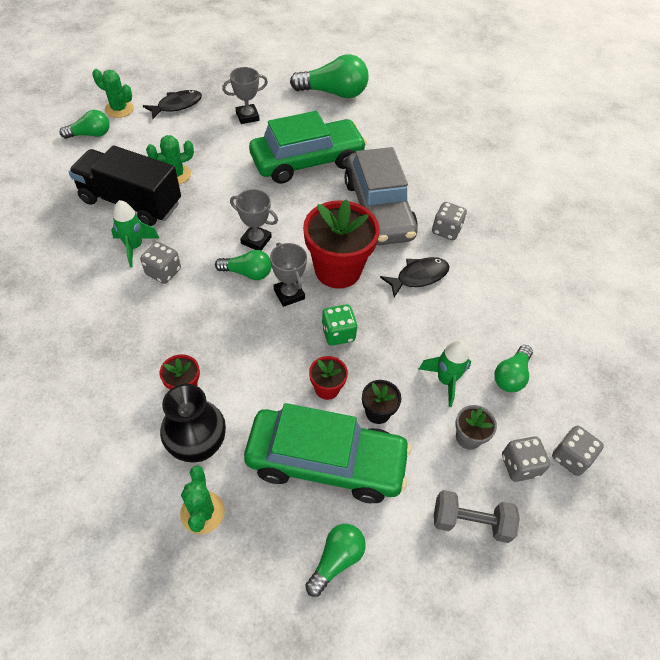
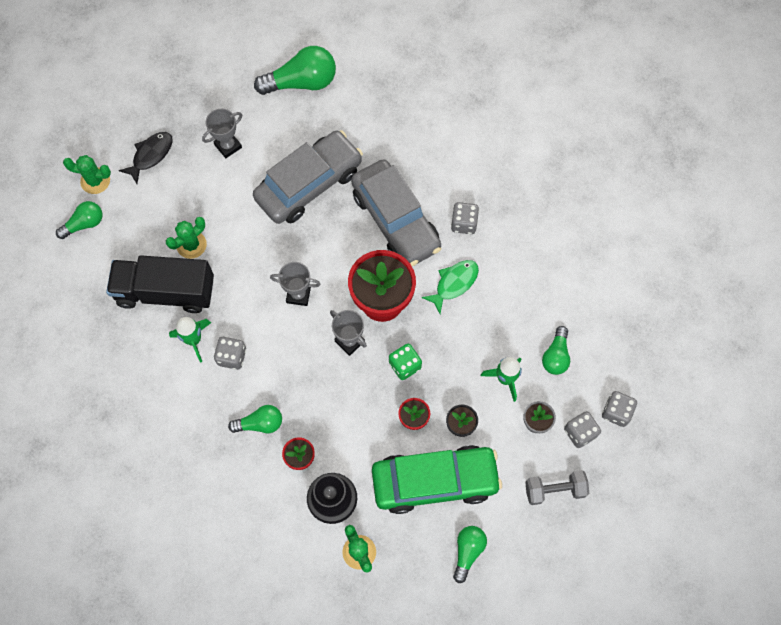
camera: 15 degrees left, 15 degrees up
(247, 273) = (305, 332): green light bulb -> green light bulb (260, 423)
(307, 161) = (309, 184): green car -> grey car
(419, 276) = (454, 283): black fish -> green fish

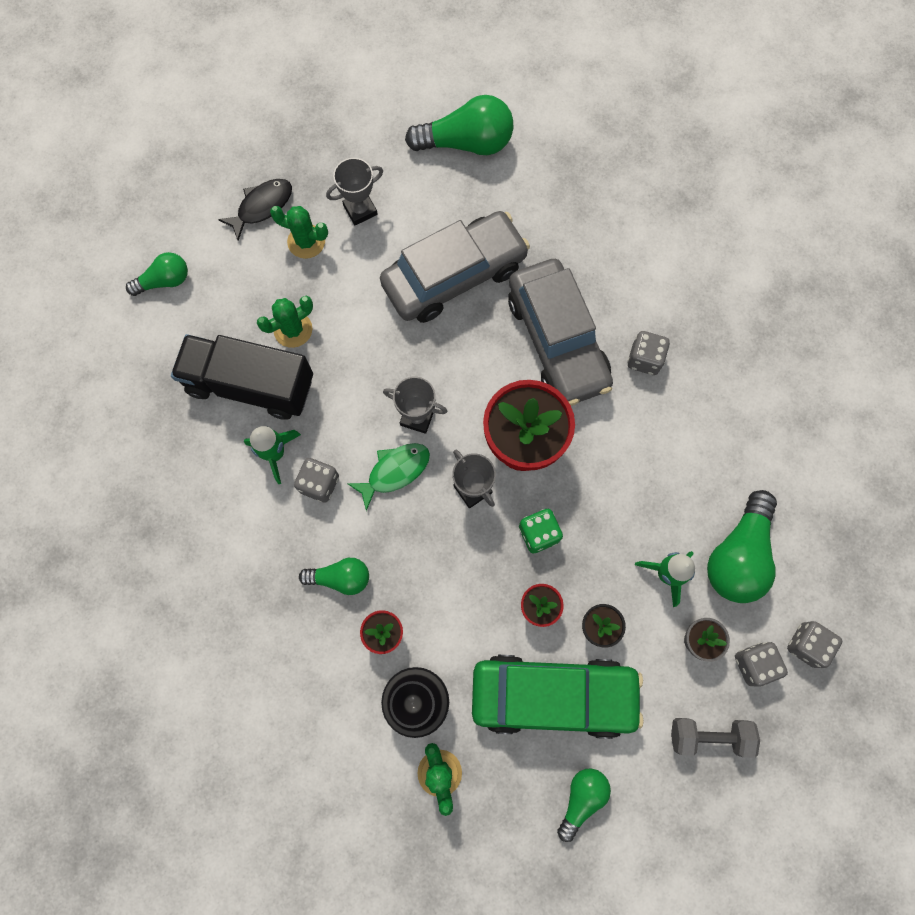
camera: 10 degrees right, 5 degrees up
(95, 181) = (188, 228): green cactus -> green cactus (306, 241)
(454, 283) = (619, 436): green fish -> green fish (395, 471)
(555, 356) = (737, 555): green light bulb -> green light bulb, size x1.71

